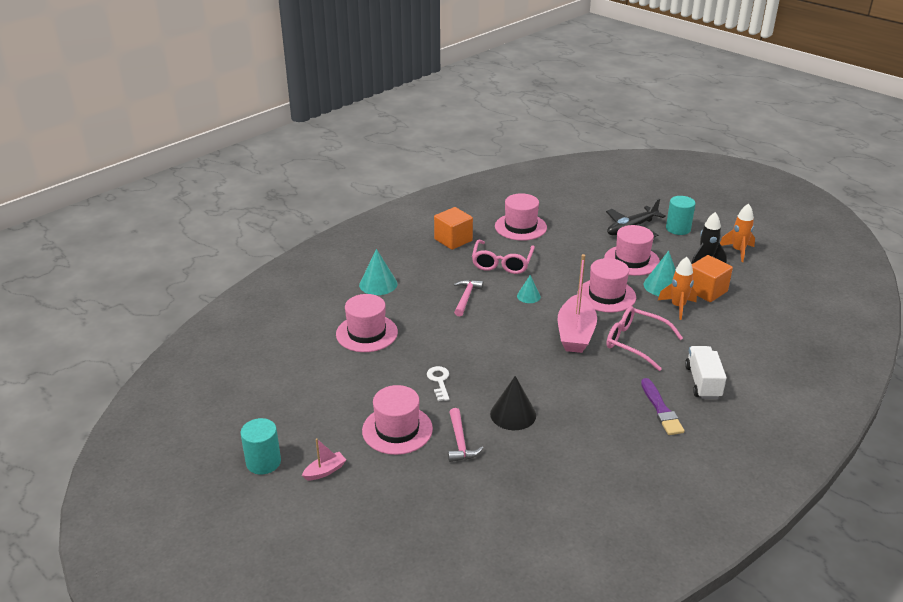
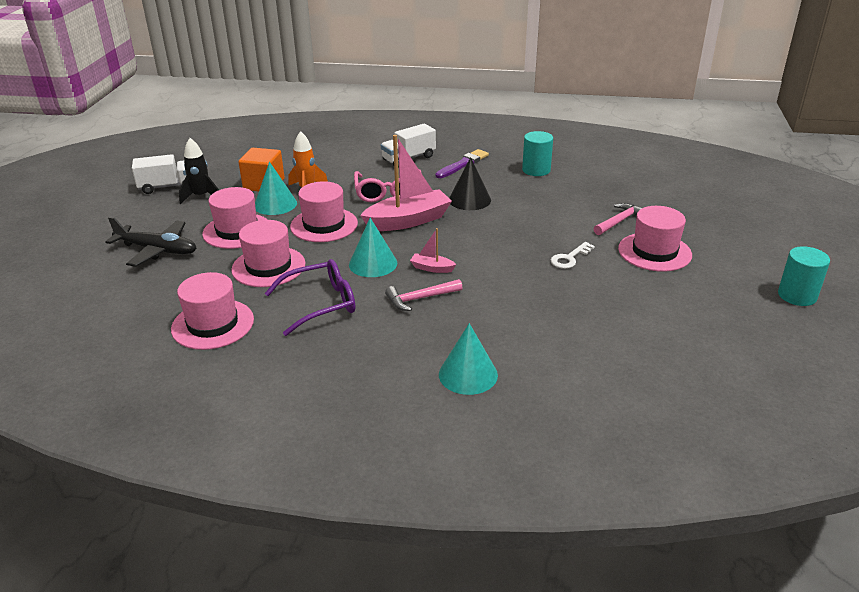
camera: 125 degrees left, 0 degrees up
(325, 471) = (748, 262): pink boat -> pink boat (432, 268)
(367, 333) = (566, 332): pink hat -> pink hat (268, 267)
(453, 240) = (297, 364): orange cube -> none
(502, 263) = (320, 304): pink glasses -> purple glasses
(513, 414) = (555, 212): black cone -> black cone (469, 200)
(528, 296) = (373, 263): turquoise cone -> turquoise cone, size x1.63
(678, 229) = (137, 225): turquoise cylinder -> turquoise cylinder (536, 170)
(738, 251) = (168, 186): orange rocket -> white truck

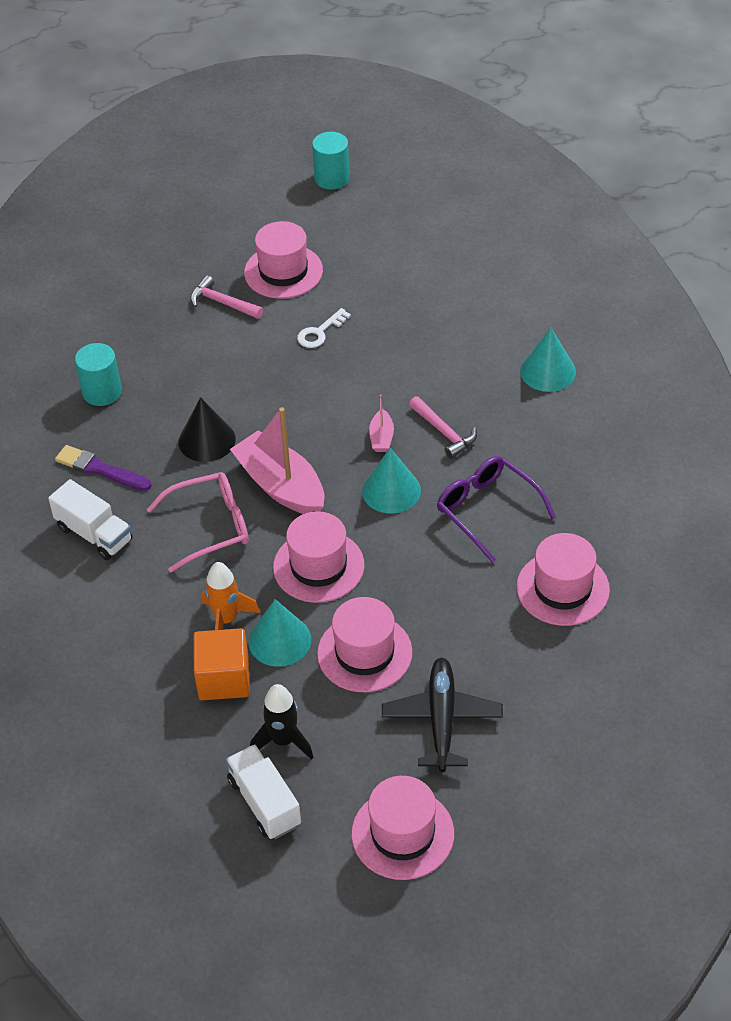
camera: 105 degrees left, 15 degrees up
(268, 267) = (435, 585): pink hat -> pink hat (402, 834)
(569, 258) = (320, 332): white key -> white key turned 105 degrees clockwise

